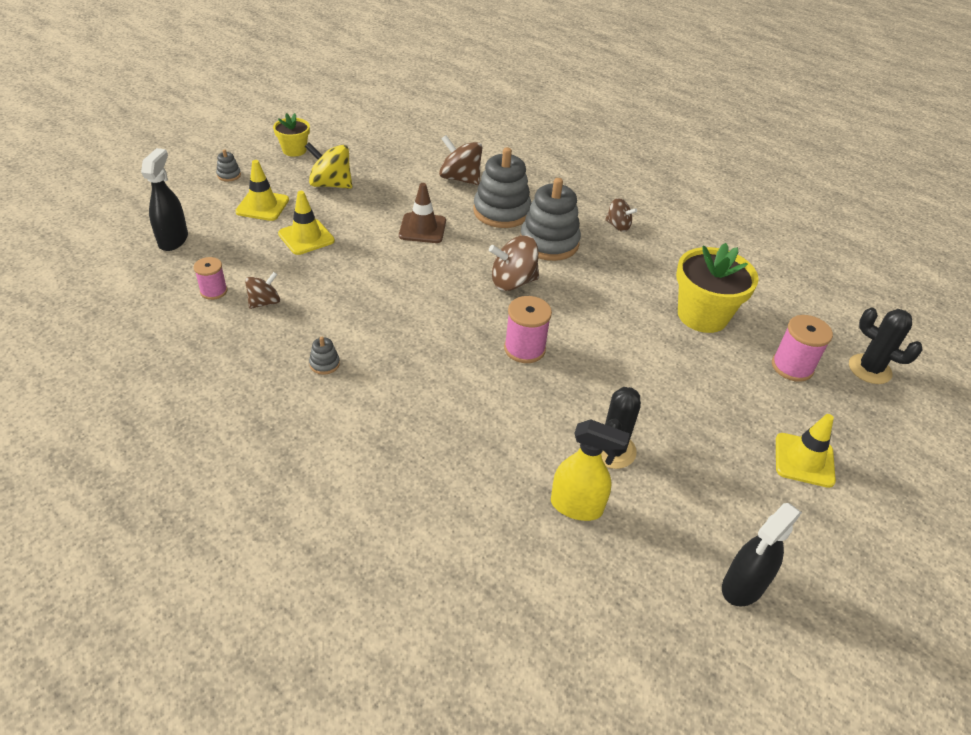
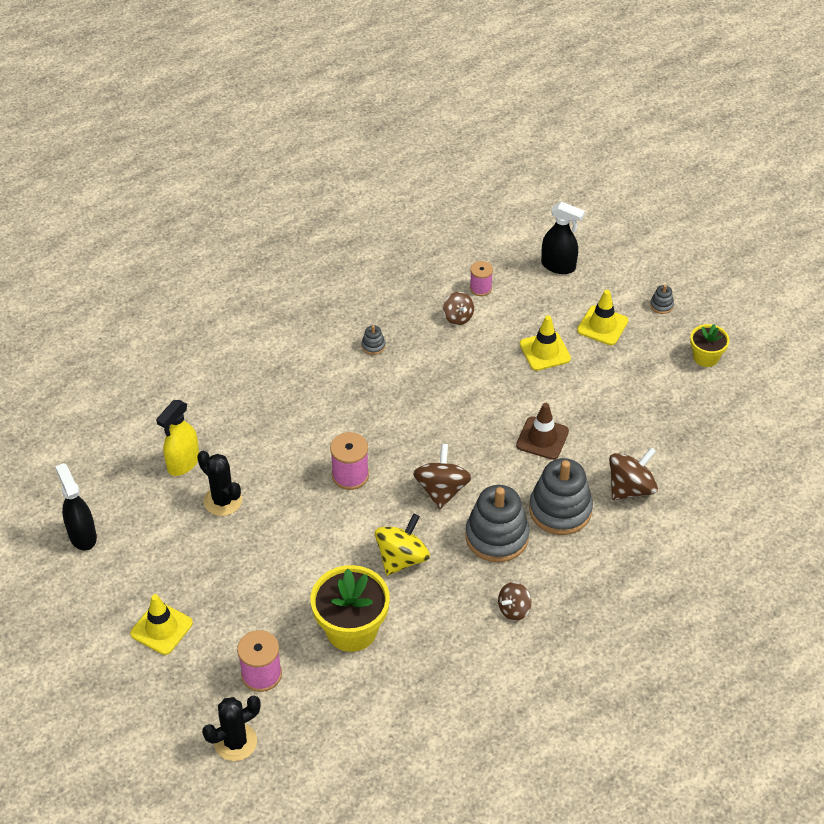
camera: 110 degrees right, 5 degrees up
(330, 184) = (633, 379): yellow spinning top -> yellow spinning top (402, 558)

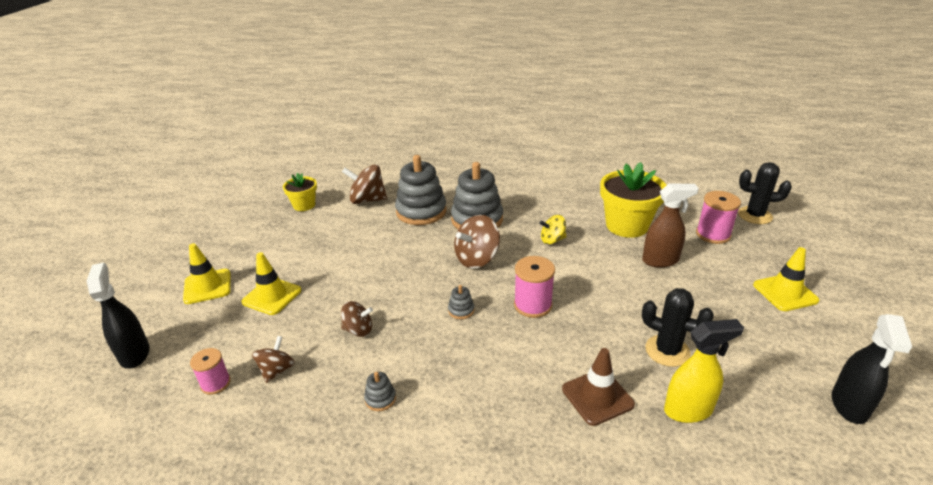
camera: 135 degrees left, 15 degrees down
(223, 501) = (667, 351): black cactus -> black cactus turned 60 degrees counterclockwise
(287, 598) = (660, 260): none -> brown spray bottle
(402, 558) = (552, 240): yellow spinning top -> yellow spinning top, size x0.62
(514, 609) = (513, 189): brown spinning top -> brown spinning top (358, 330)
(542, 438) = (369, 248): brown traffic cone -> brown traffic cone (597, 397)
(661, 305) = (152, 273): grey stacking toy -> grey stacking toy (461, 310)
(706, 357) = (202, 230): yellow flower pot -> yellow flower pot (304, 205)

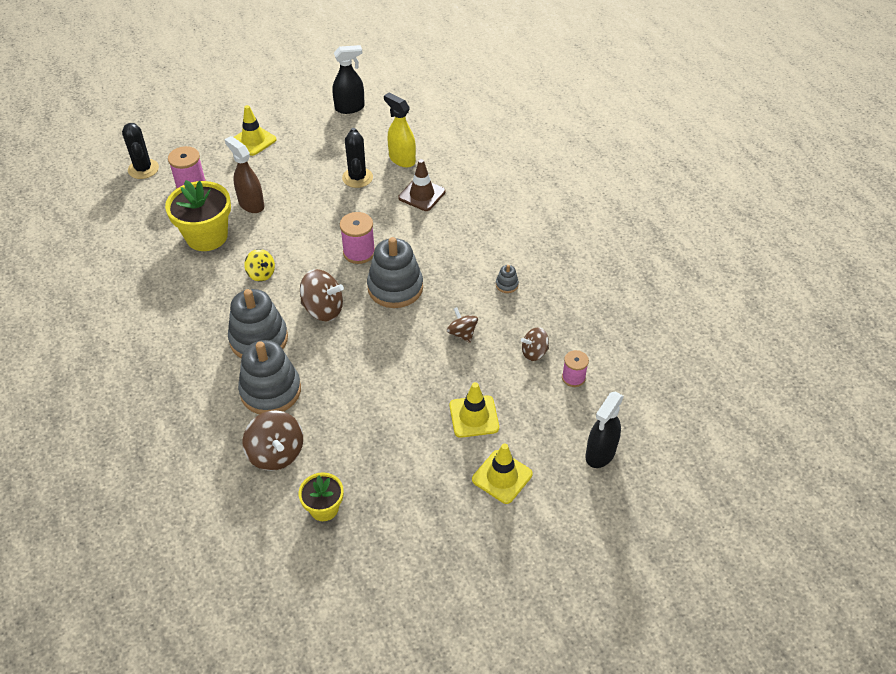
camera: 125 degrees left, 15 degrees up
(461, 310) = (395, 288): grey stacking toy -> grey stacking toy, size x2.42

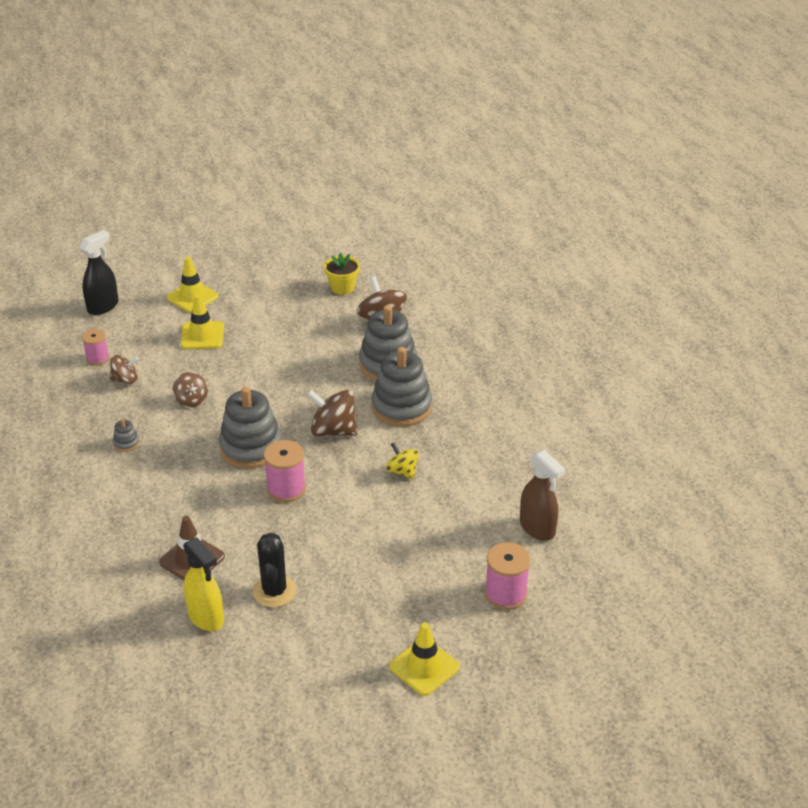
camera: 175 degrees left, 10 degrees down
(143, 169) = (580, 626): black cactus -> none
(207, 236) = (473, 520): yellow flower pot -> none
(251, 204) = (420, 560): brown spray bottle -> brown spray bottle (537, 528)
(350, 108) = (269, 724): black spray bottle -> none

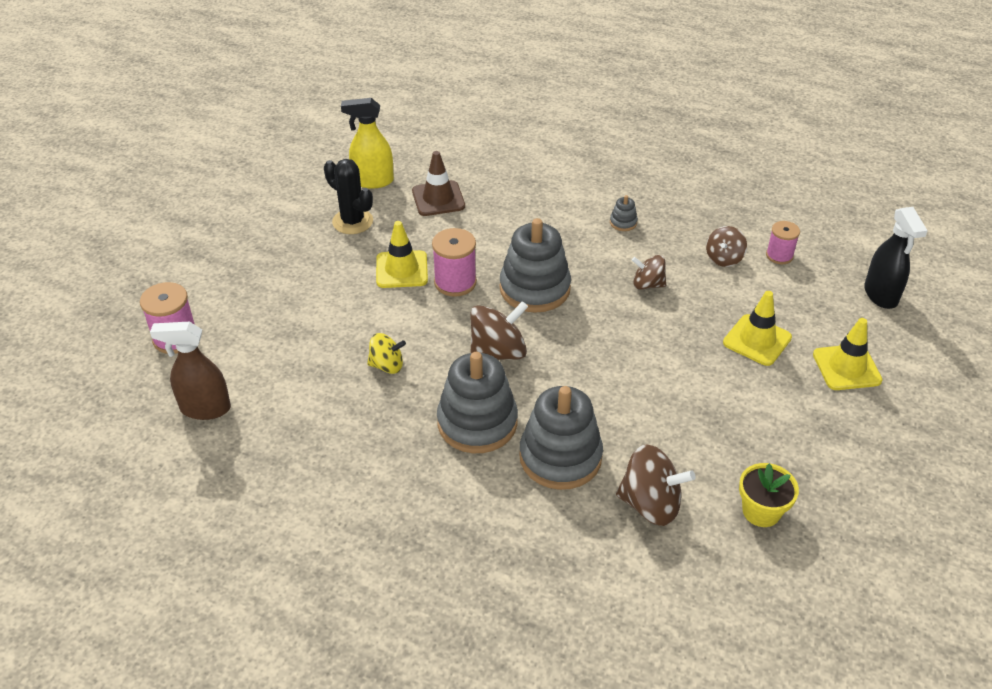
camera: 130 degrees right, 5 degrees up
(424, 667) = (184, 254): yellow traffic cone -> yellow traffic cone (402, 270)

